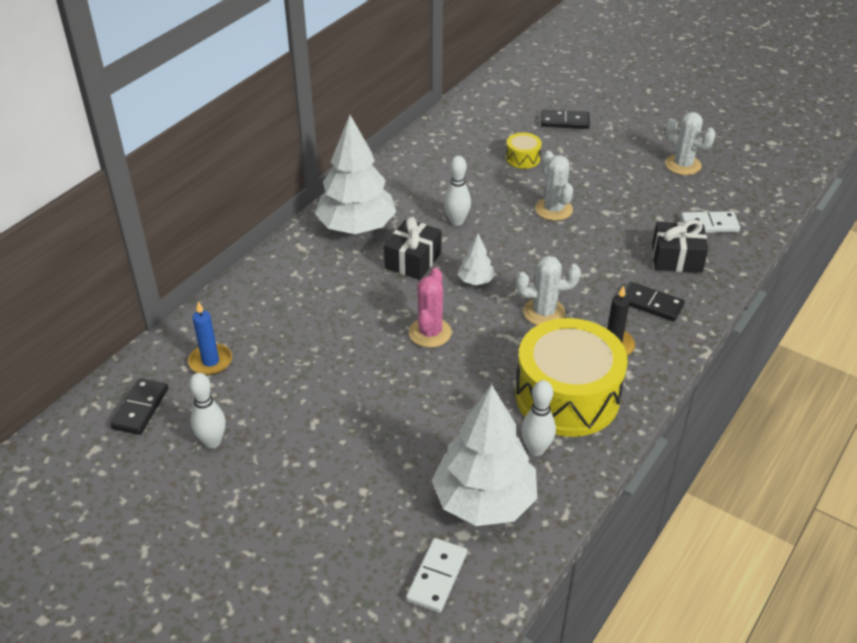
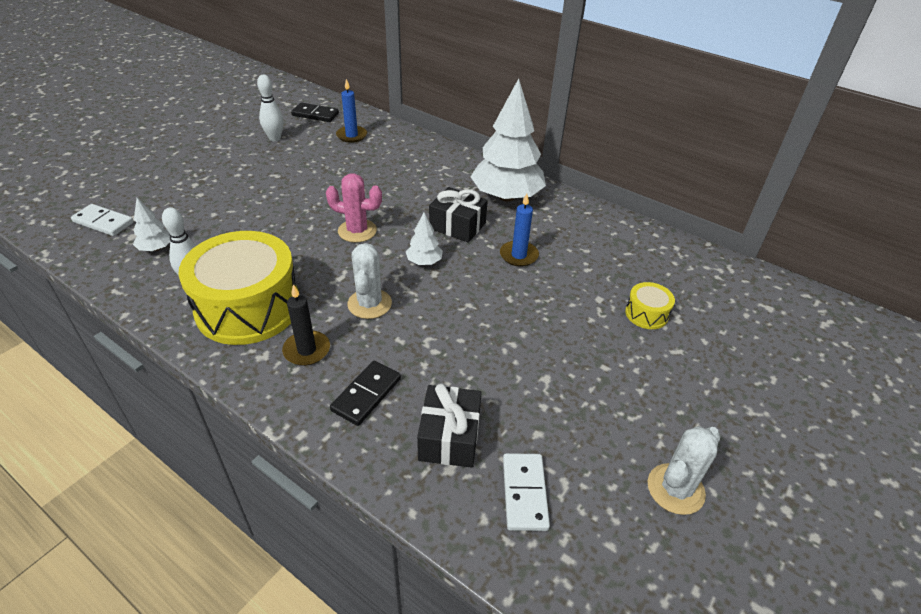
camera: 90 degrees right, 0 degrees up
(457, 221) = (518, 255): white bowling pin -> blue candle
(484, 501) = (156, 248): white tree -> white tree, size x0.44
(553, 209) = (546, 330): white cactus -> none
(565, 122) = (746, 362): black domino -> none

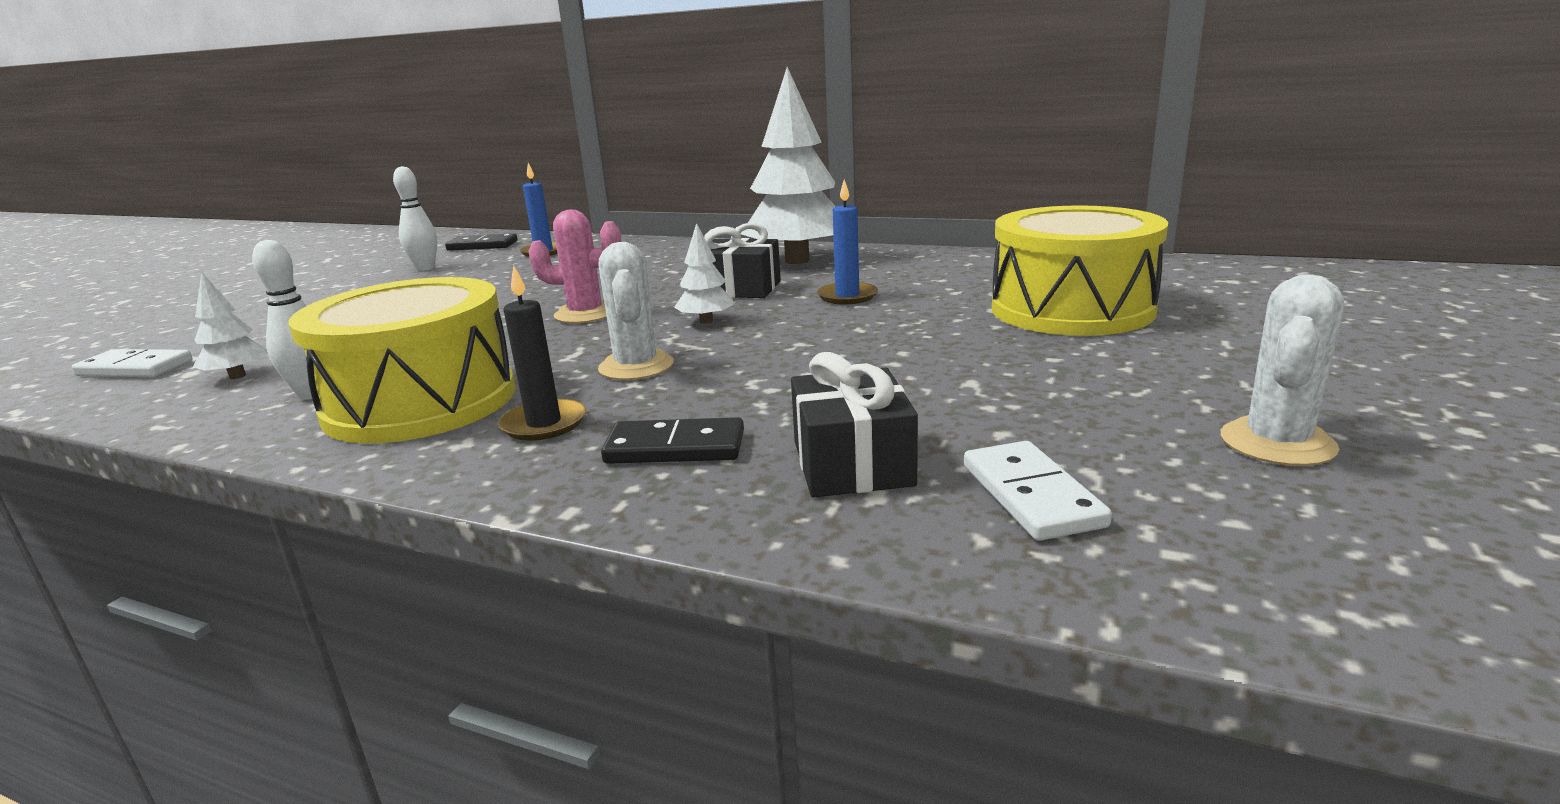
camera: 10 degrees left, 20 degrees down
(366, 394) = (675, 448): black domino -> black domino turned 75 degrees clockwise
(646, 314) = (1071, 309): yellow drum -> yellow drum, size x2.35

